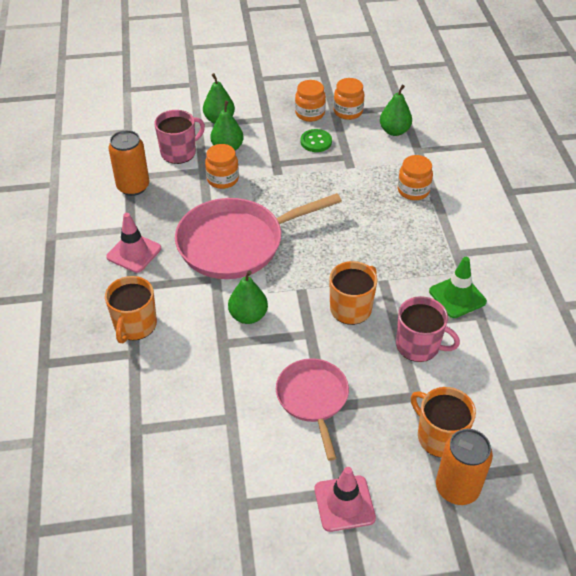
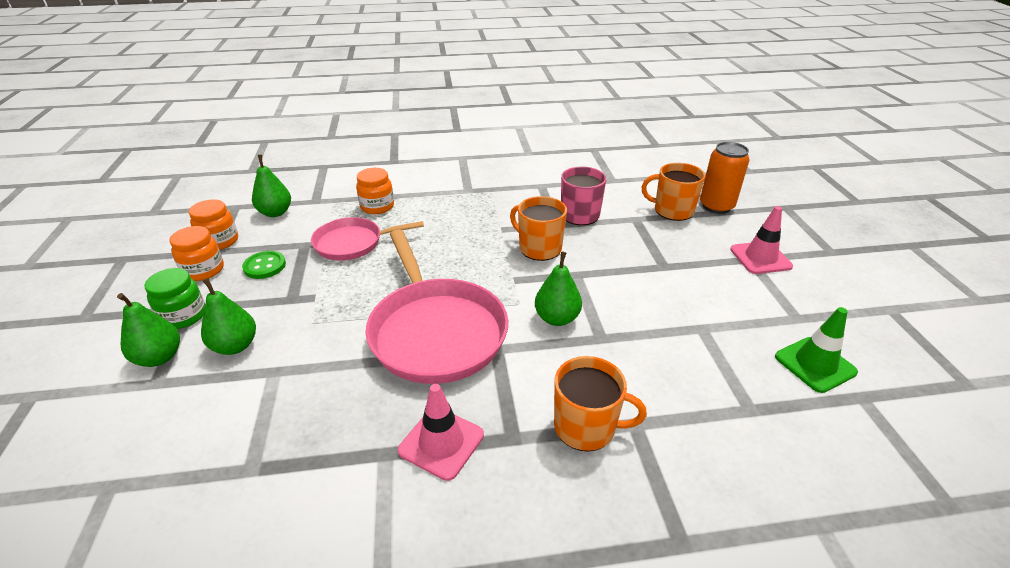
camera: 90 degrees left, 10 degrees down
(133, 187) = (280, 460): orange can -> none
(179, 152) = (216, 402): pink mug -> none
(222, 179) = (304, 348): orange jar -> none
(258, 118) = (184, 316): none -> green jar
(313, 399) = (657, 273): pink pan -> pink pan (353, 243)
(439, 436) = (672, 210): orange mug -> orange mug turned 60 degrees clockwise
(457, 296) = (521, 193): green traffic cone -> green traffic cone (815, 364)

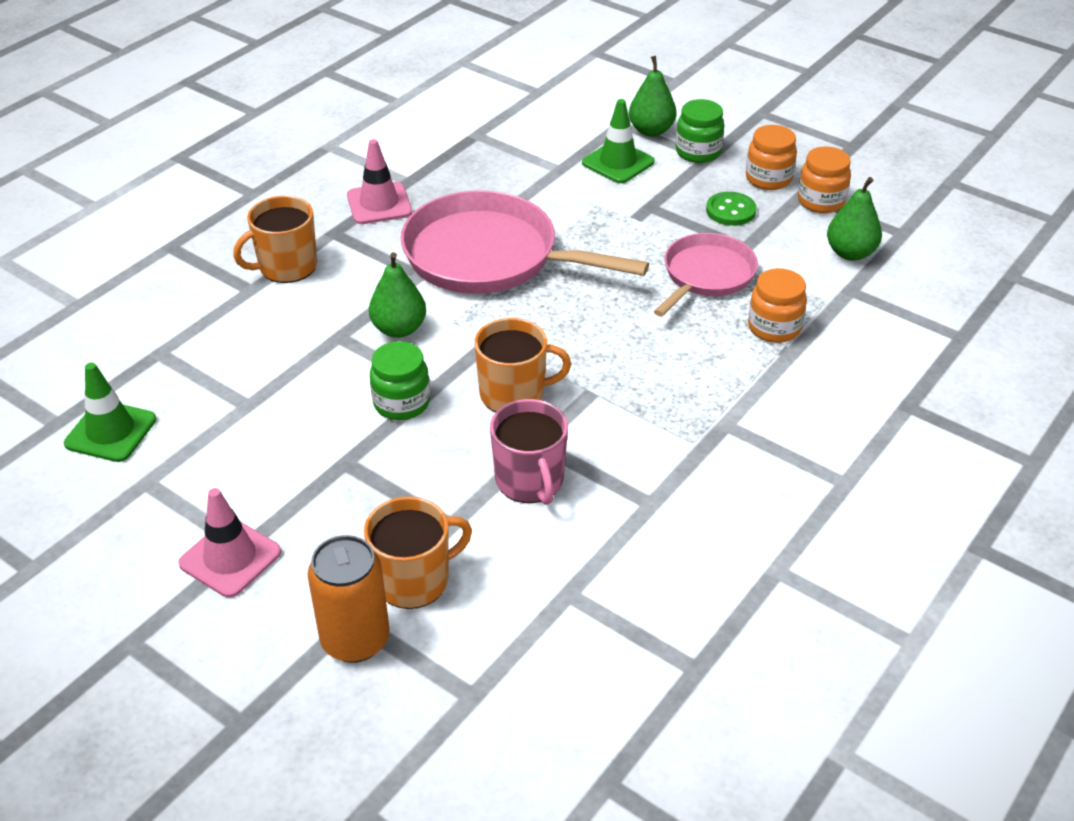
camera: 135 degrees right, 5 degrees up
(235, 346) = (618, 162): green pear -> green traffic cone
(603, 276) = (401, 403): none -> green jar

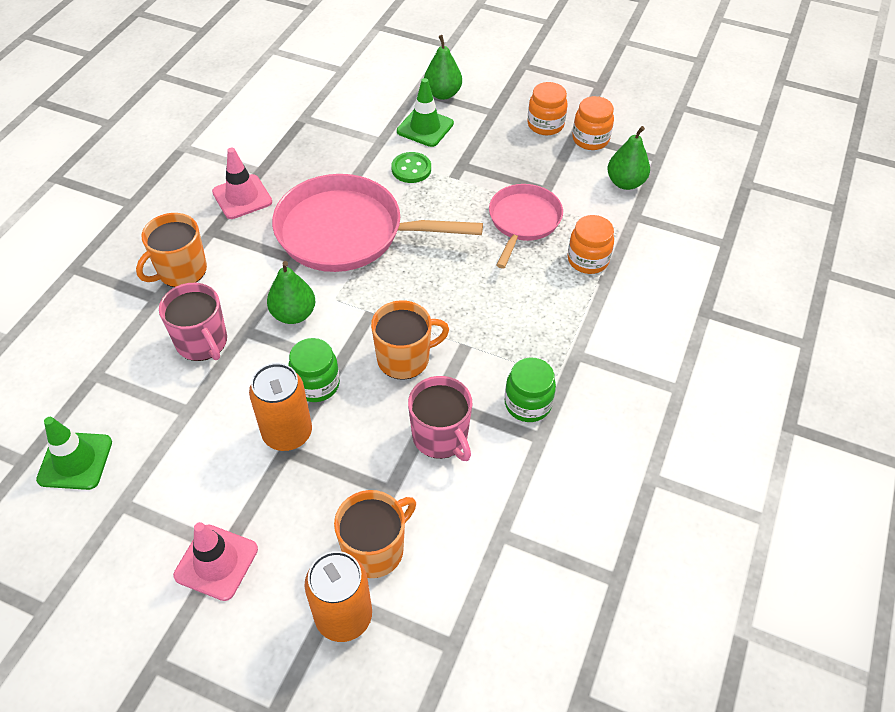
camera: 15 degrees left, 10 degrees up
(286, 340) = (202, 342): none -> pink mug
(352, 446) = (287, 433): none -> orange can
(698, 152) = (484, 108): green jar -> green jar (528, 404)
(730, 211) = (525, 159): green button -> green button (411, 169)

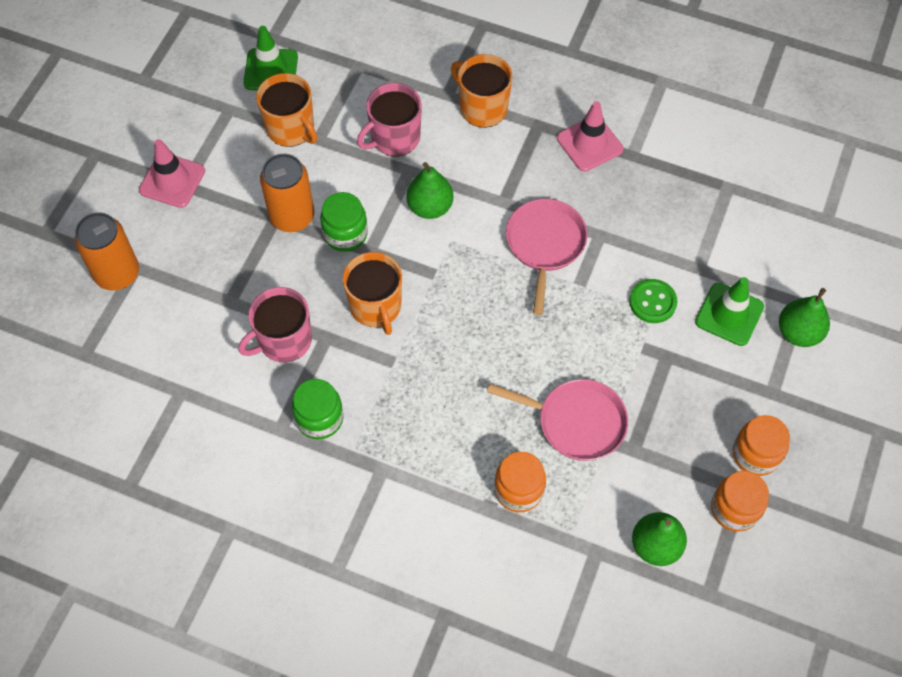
camera: 90 degrees right, 10 degrees up
(347, 232) = (545, 245): pink pan -> pink pan, size x0.60
(375, 549) = (174, 292): orange mug -> orange mug (291, 129)

